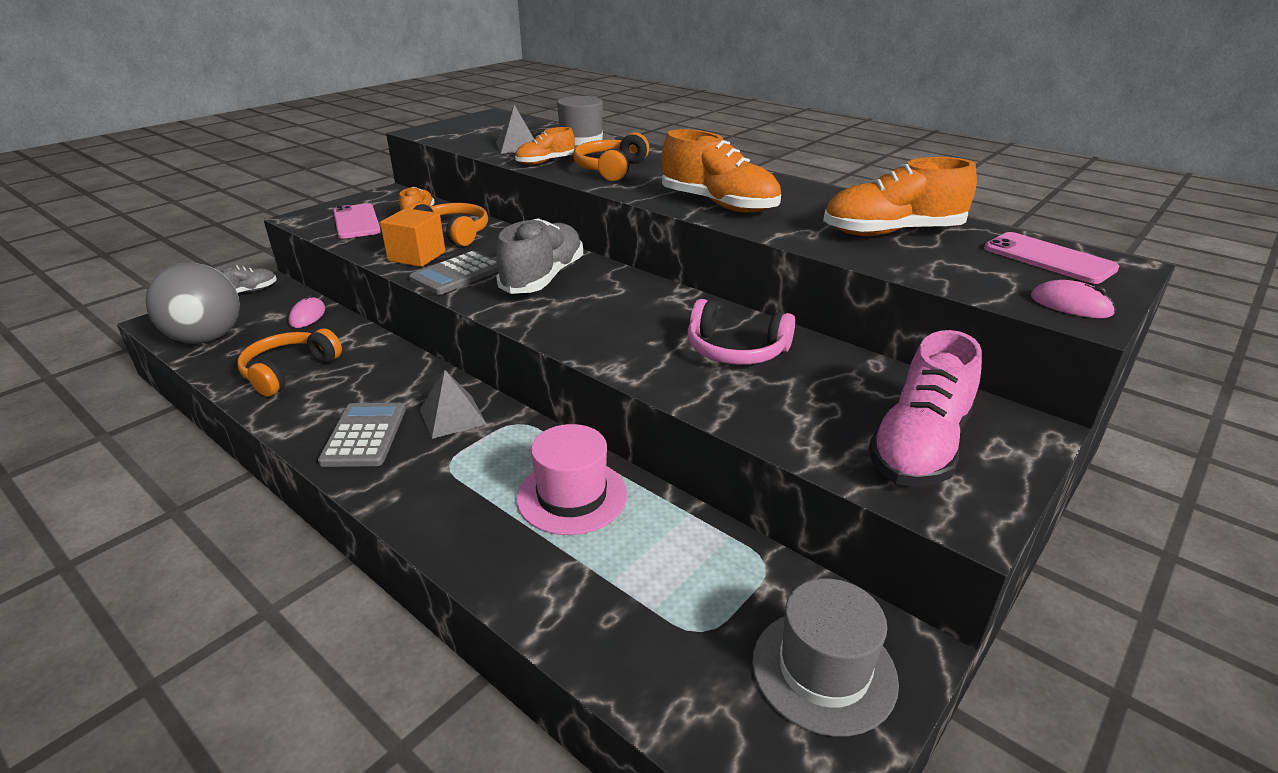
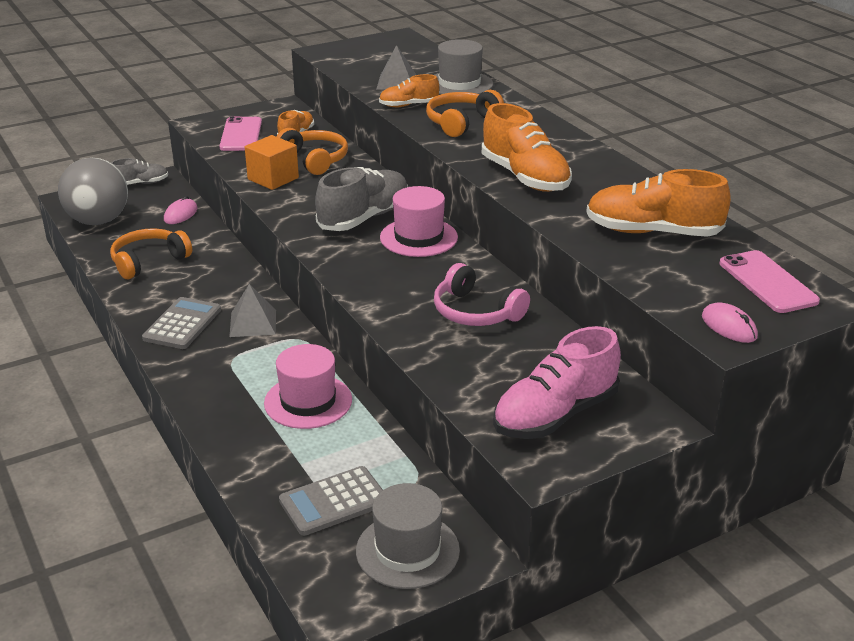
camera: 20 degrees right, 0 degrees up
(457, 274) = (296, 202): grey calculator -> grey calculator (333, 501)
(615, 287) = (418, 237): none -> pink hat

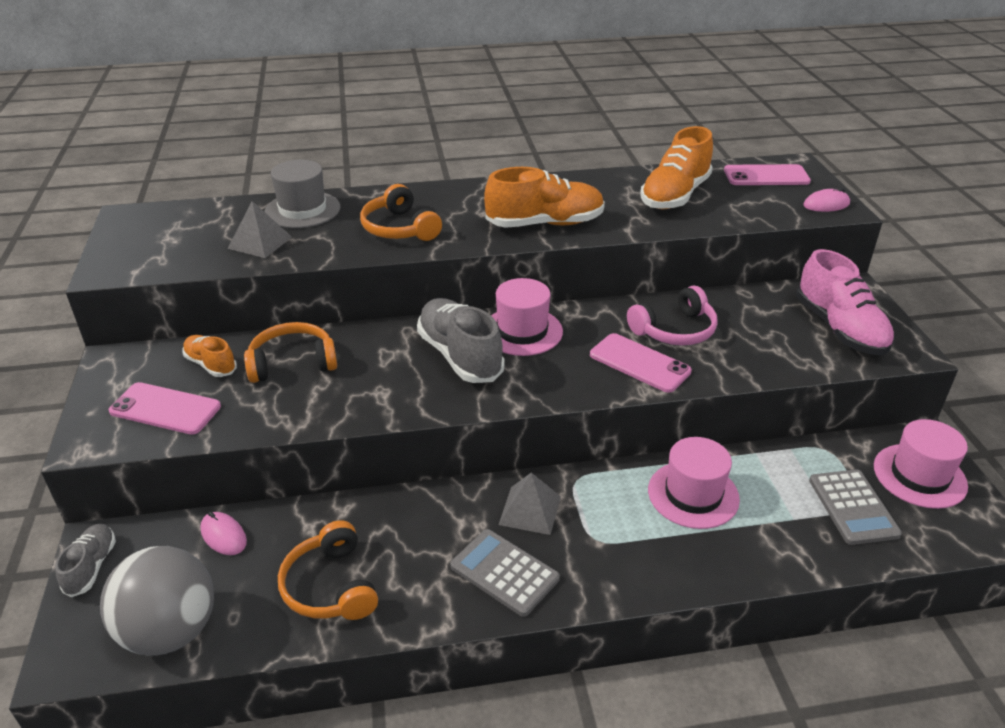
camera: 70 degrees left, 5 degrees up
(273, 179) = (316, 403): orange cube -> none
(407, 300) = (639, 363): none -> pink phone
(407, 550) = (919, 476): grey hat -> pink hat
(408, 105) = (330, 247): orange shoe -> none

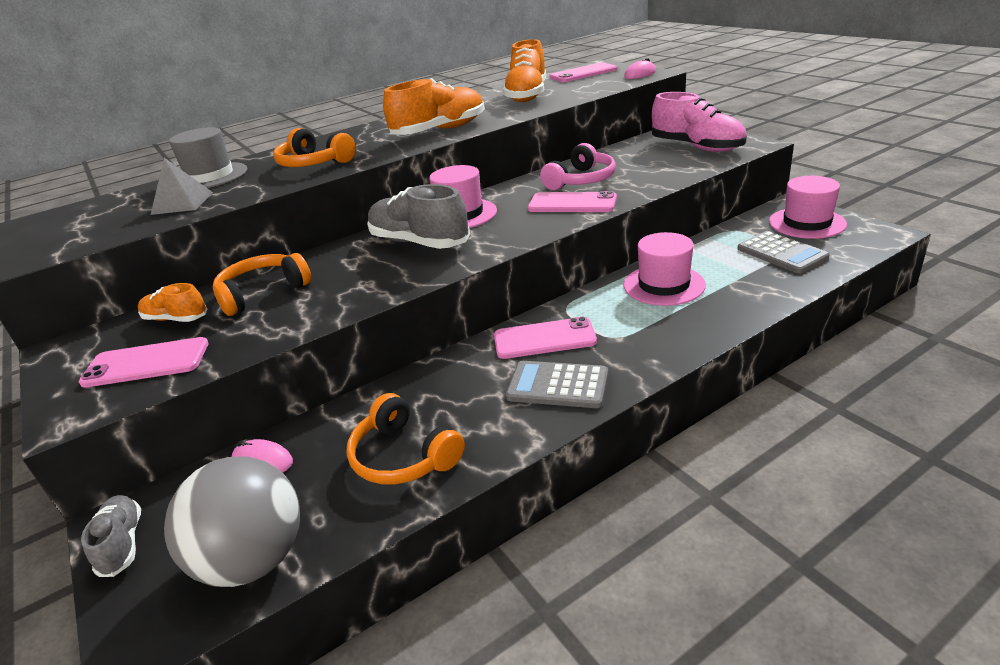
camera: 20 degrees left, 5 degrees down
(530, 510) = (544, 339): grey pyramid -> pink phone

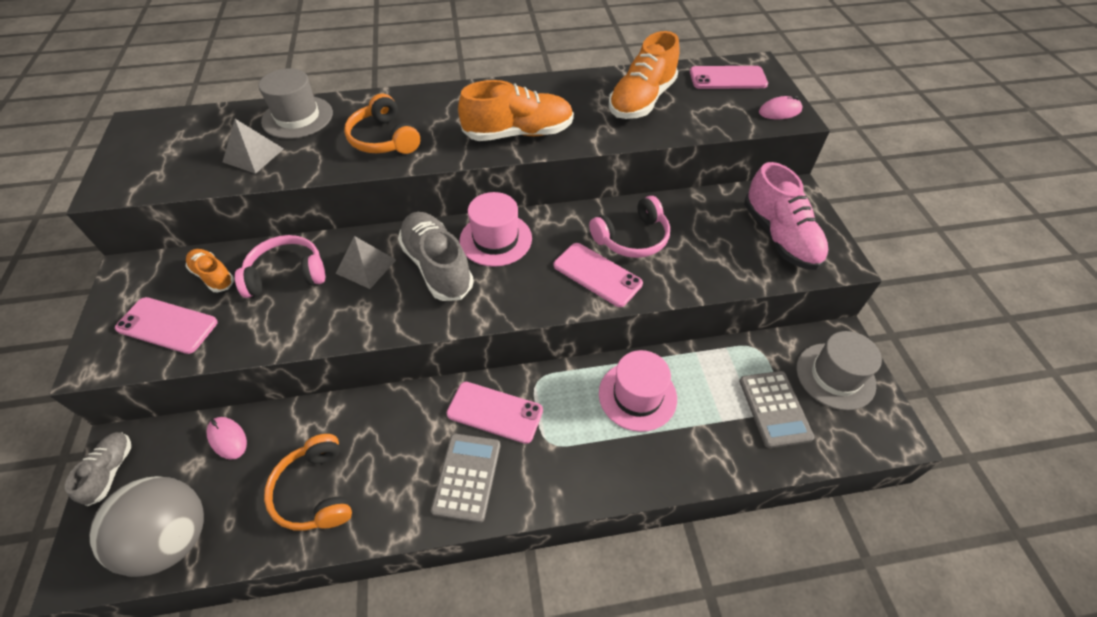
camera: 20 degrees right, 20 degrees up
(262, 293) = (286, 274): orange headphones -> pink headphones
(345, 263) = (366, 266): none -> grey pyramid
(557, 385) = (467, 477): grey calculator -> grey calculator turned 60 degrees clockwise
(807, 223) = (835, 376): pink hat -> grey hat

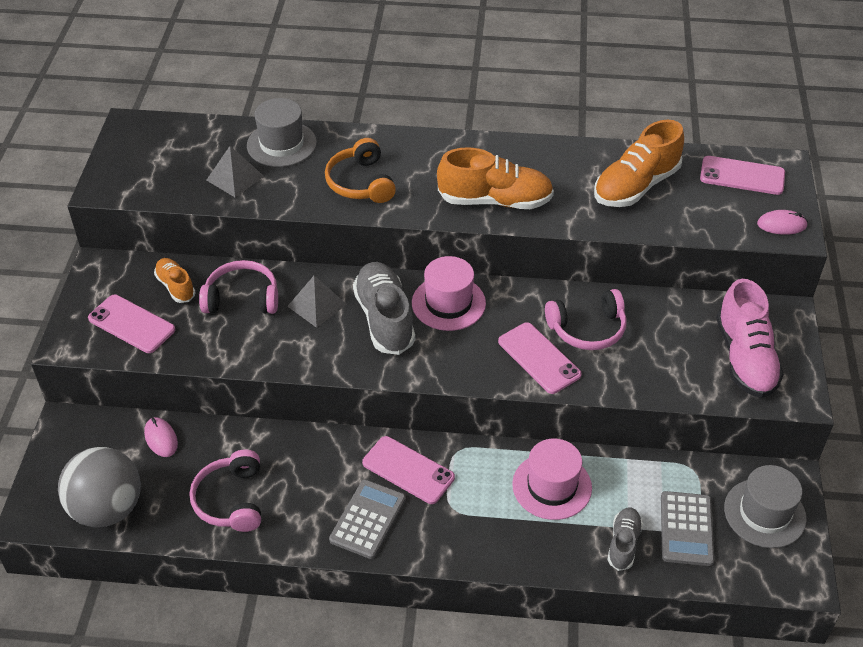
camera: 15 degrees right, 5 degrees down
(110, 471) = (59, 443): grey shoe -> grey shoe (623, 543)
(316, 491) = (231, 500): orange headphones -> pink headphones

